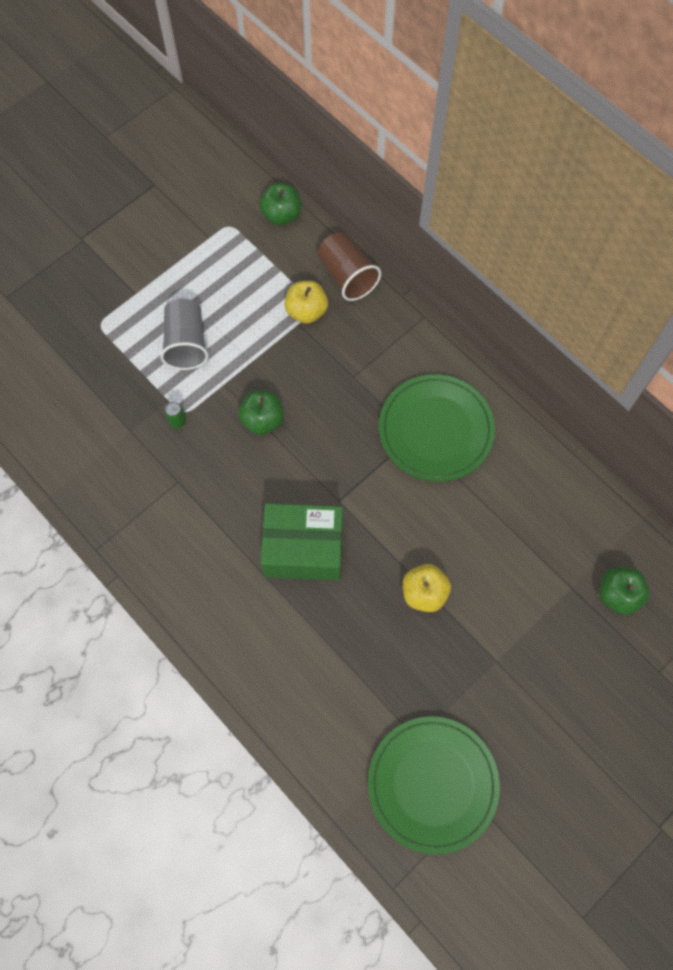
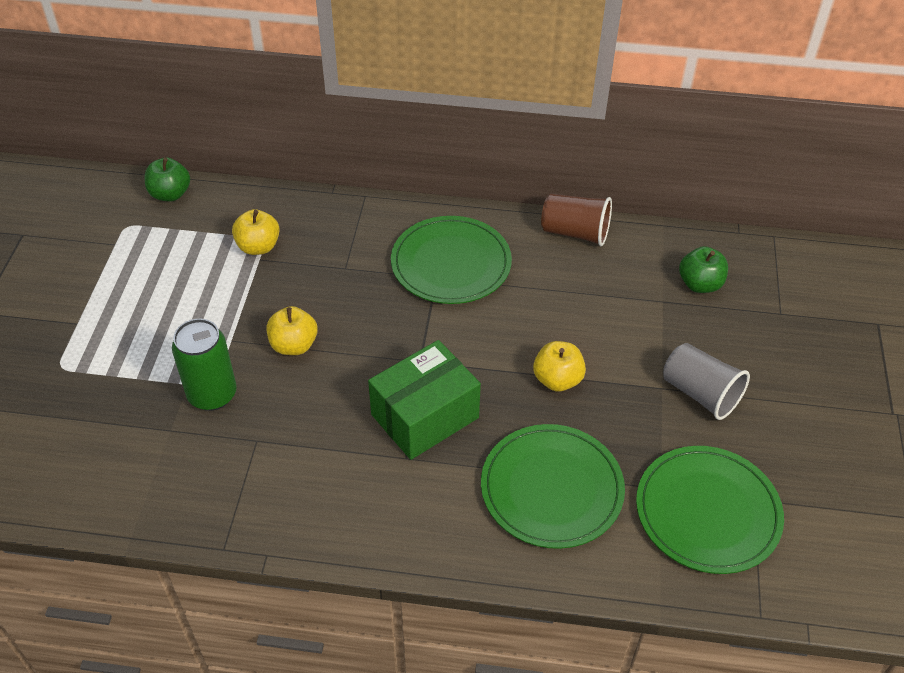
camera: 40 degrees left, 20 degrees down
(177, 421) = (212, 394): green can -> green can, size x2.46
(186, 343) = (165, 331): grey cup -> grey cup (700, 393)
(262, 420) = (294, 345): green apple -> yellow apple
(340, 676) = (551, 488): none -> green plate
(347, 276) = (271, 204): brown cup -> brown cup (575, 232)

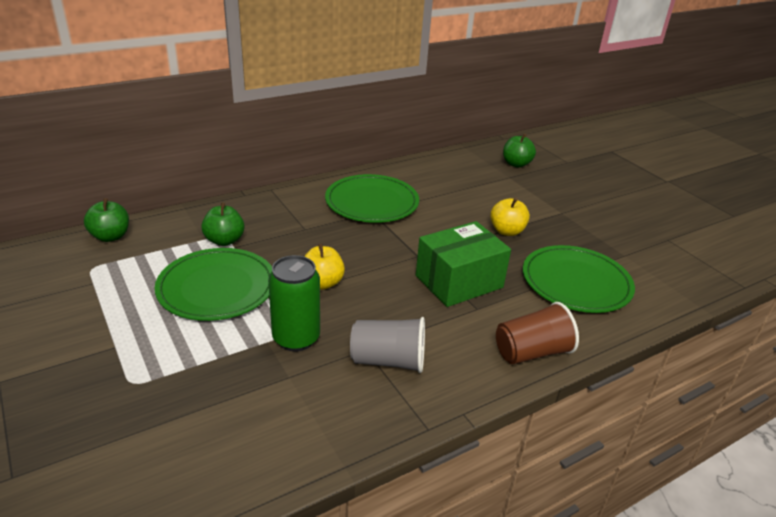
camera: 40 degrees left, 15 degrees down
(258, 247) = (224, 240): yellow apple -> green apple
(425, 416) = (459, 281): green box -> green box turned 45 degrees clockwise
(575, 232) = (424, 164): brown cup -> brown cup (531, 352)
(700, 393) = (582, 207): grey cup -> grey cup (388, 360)
(707, 512) = (658, 255): green plate -> green plate (217, 287)

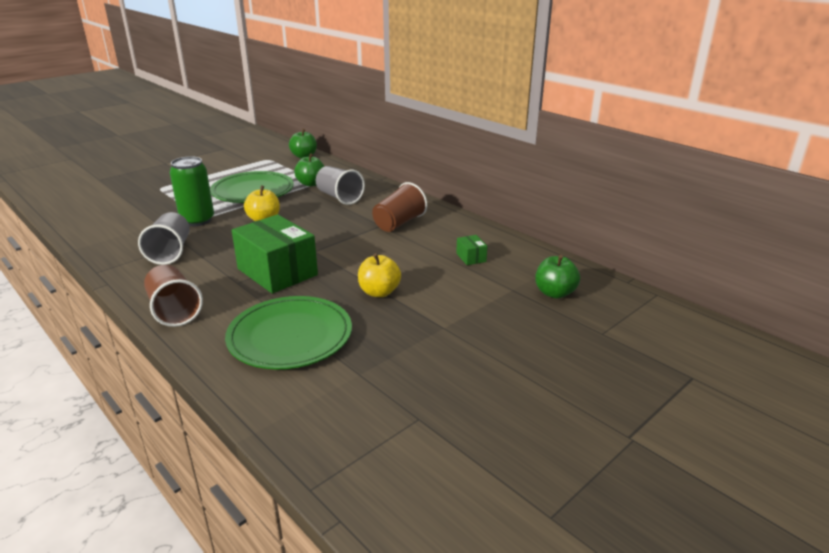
camera: 80 degrees right, 5 degrees down
(283, 226) = (339, 197): none -> grey cup
(372, 202) = (399, 223): green plate -> brown cup
(454, 182) = (471, 257): none -> green box

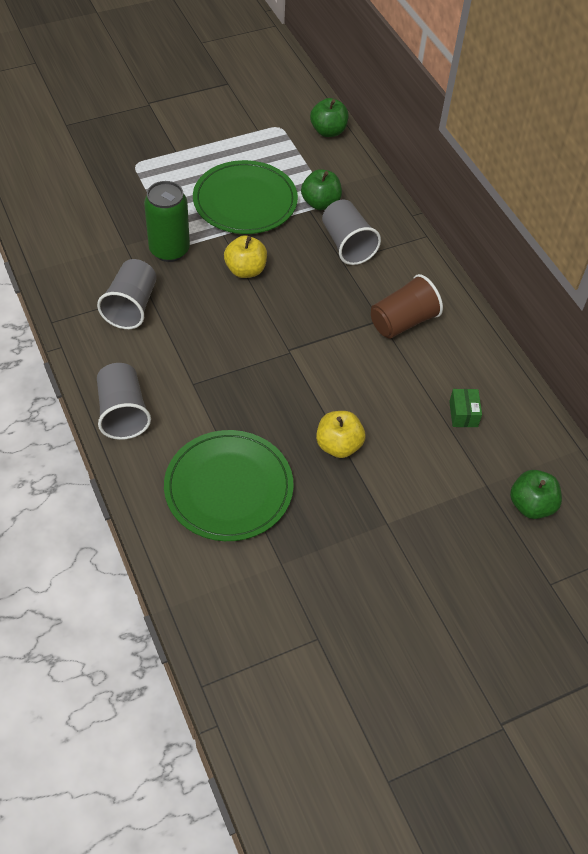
camera: 15 degrees right, 25 degrees up
(174, 310) = (123, 413): brown cup -> grey cup
(277, 272) = (239, 377): green box -> none

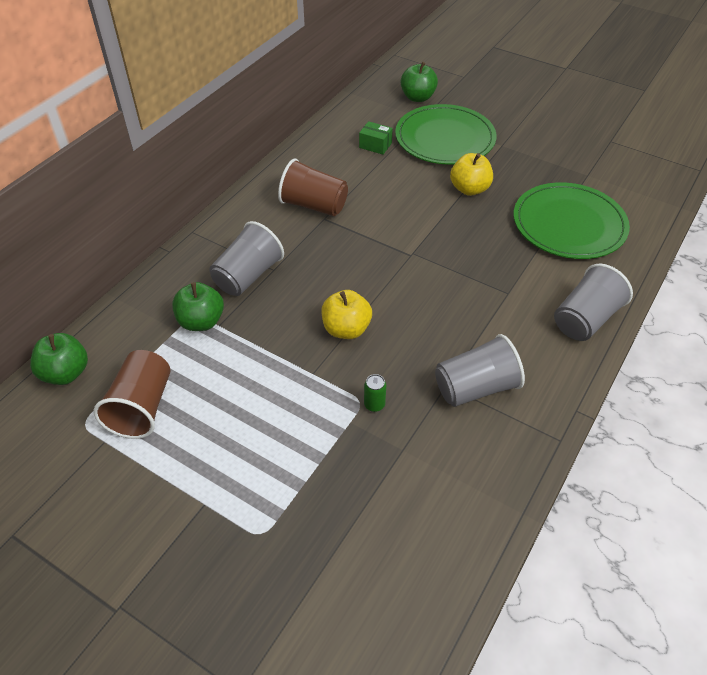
camera: 120 degrees left, 5 degrees down
(169, 250) = (374, 404): green can -> green can, size x0.41
(245, 201) = (245, 383): green plate -> green plate (445, 138)
(269, 152) = (142, 407): none -> brown cup
(463, 414) = (375, 145): green box -> green box turned 60 degrees clockwise

